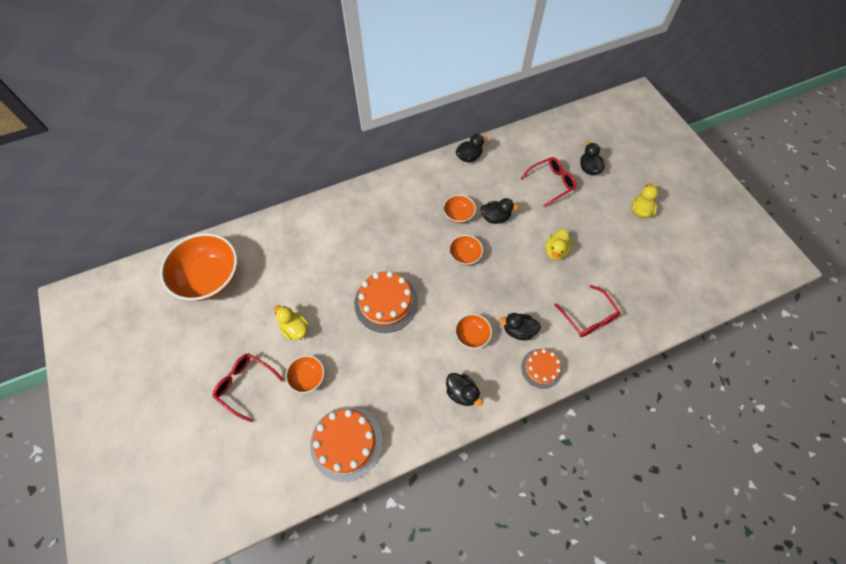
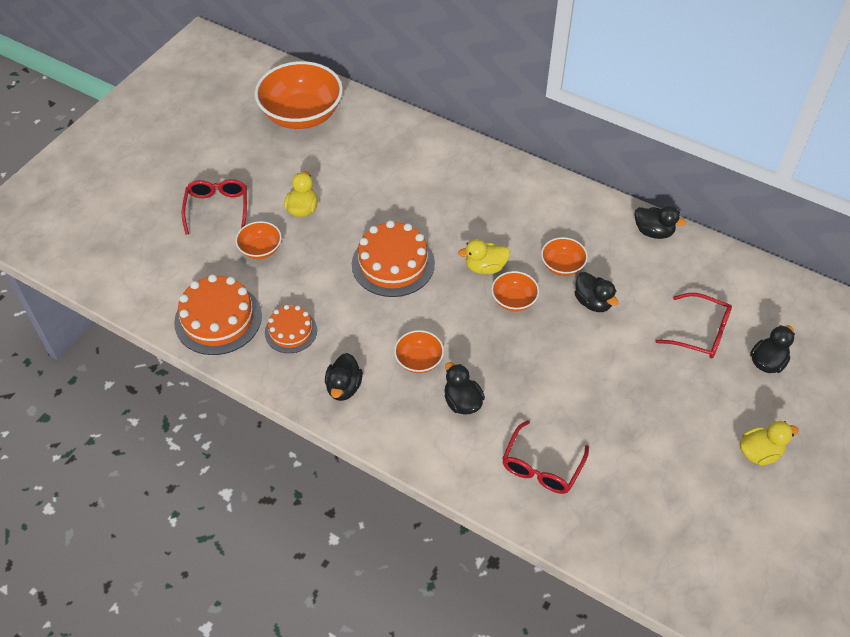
camera: 55 degrees right, 10 degrees down
(541, 368) = (433, 449): orange cake -> orange cake (291, 331)
(555, 251) = (603, 386): yellow duck -> yellow duck (485, 267)

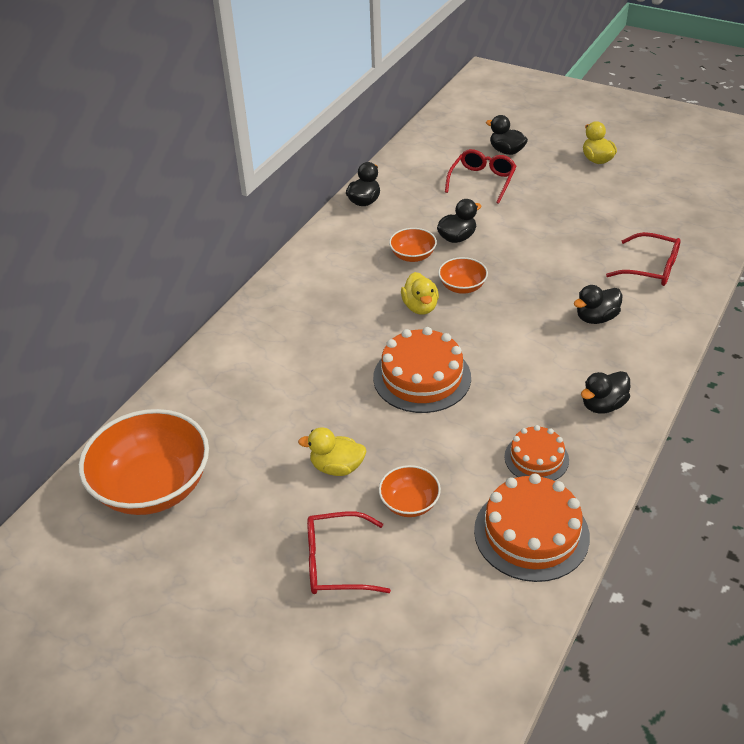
camera: 90 degrees left, 10 degrees down
(344, 387) = (603, 405): black duck -> black duck turned 135 degrees clockwise
(419, 360) = (553, 350): orange bowl -> none

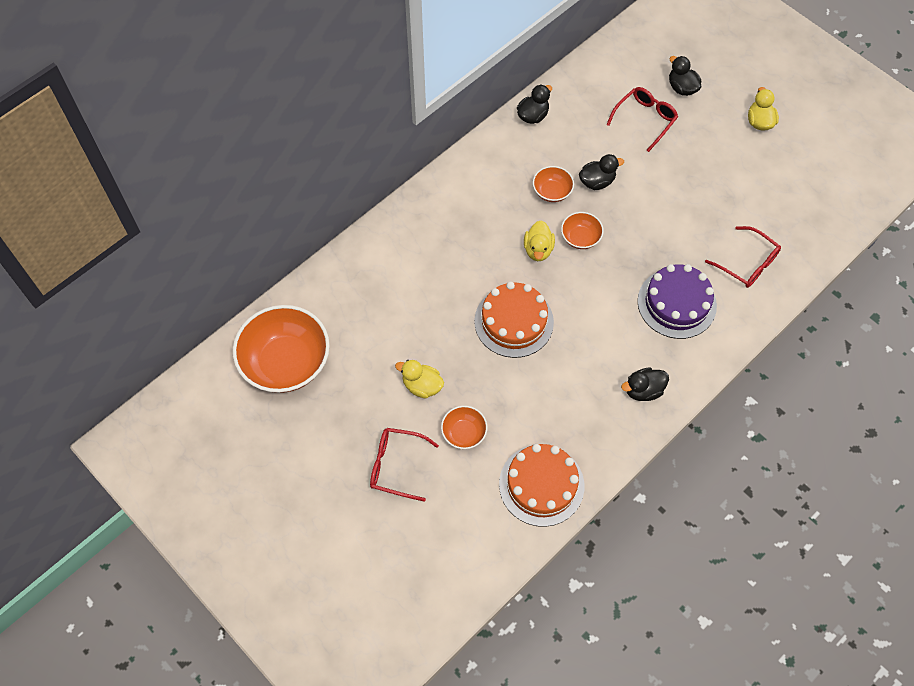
camera: 15 degrees right, 20 degrees up
(536, 458) = (571, 423): orange cake -> none
(596, 318) = (676, 303): black duck -> purple cake

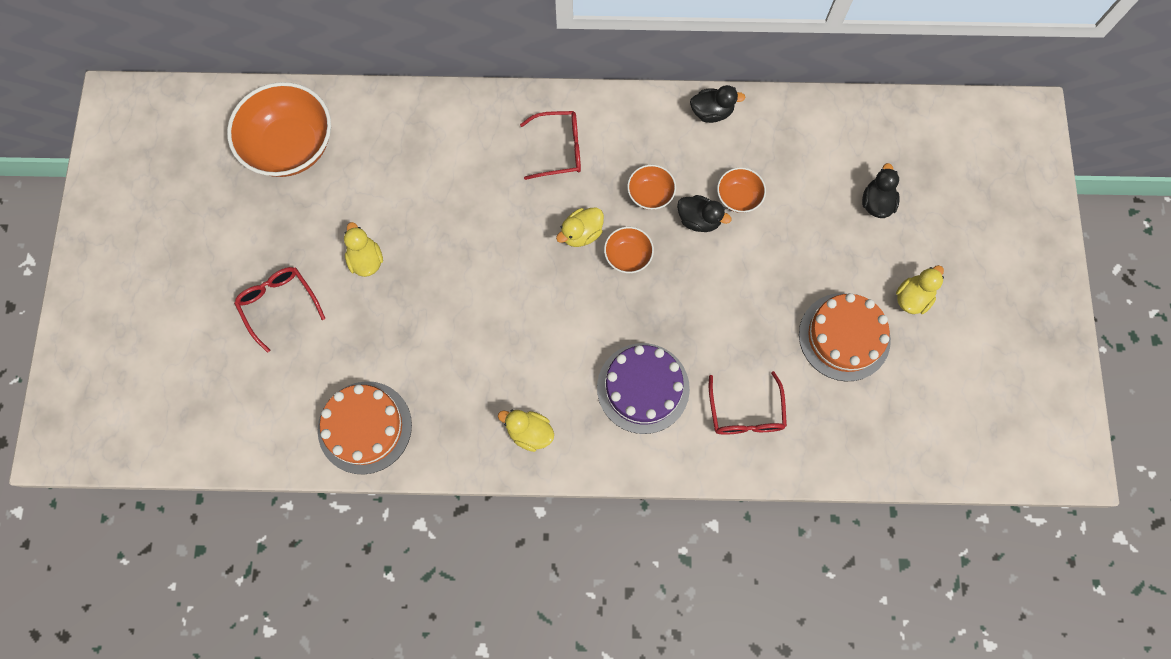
camera: 45 degrees right, 10 degrees up
(464, 433) = (354, 328): orange bowl -> orange bowl (738, 197)
(514, 321) = (493, 275): orange cake -> orange cake (844, 337)
(643, 390) = (529, 432): black duck -> yellow duck
(645, 120) = (807, 202): red glasses -> red glasses (559, 149)

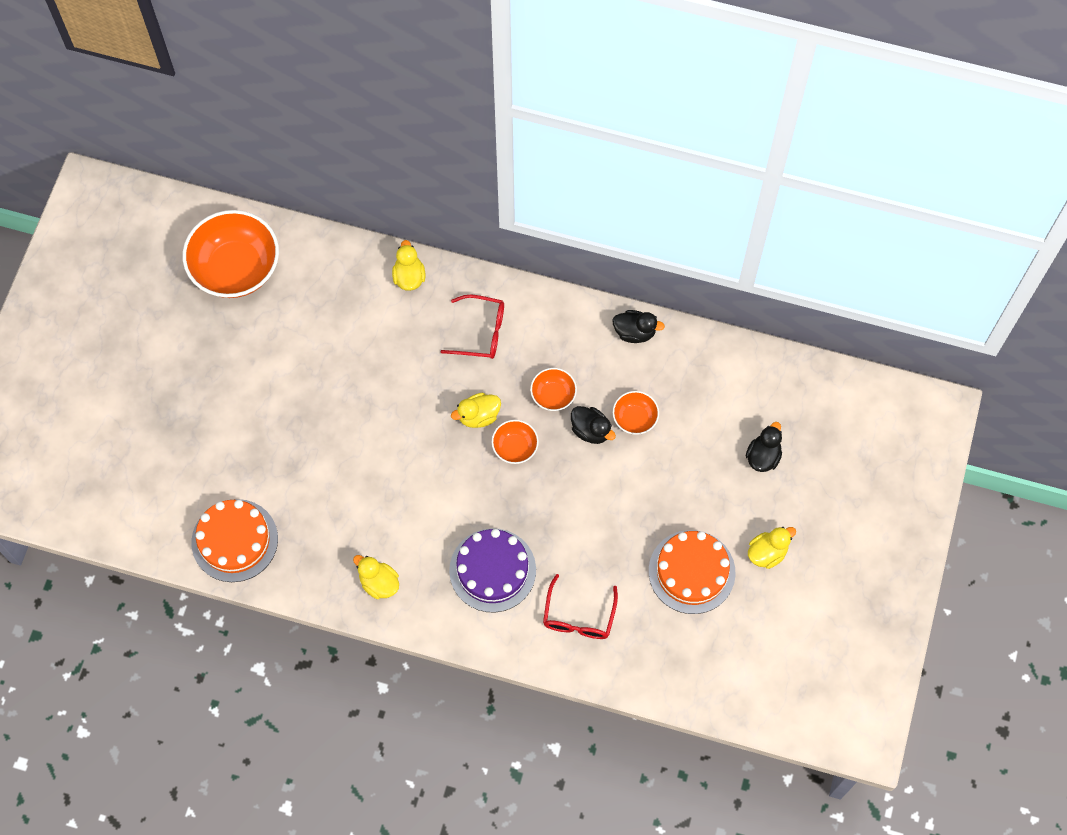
camera: 15 degrees right, 5 degrees down
(279, 304) = (187, 412): red glasses -> none
(366, 260) = (276, 391): yellow duck -> yellow duck (409, 277)

